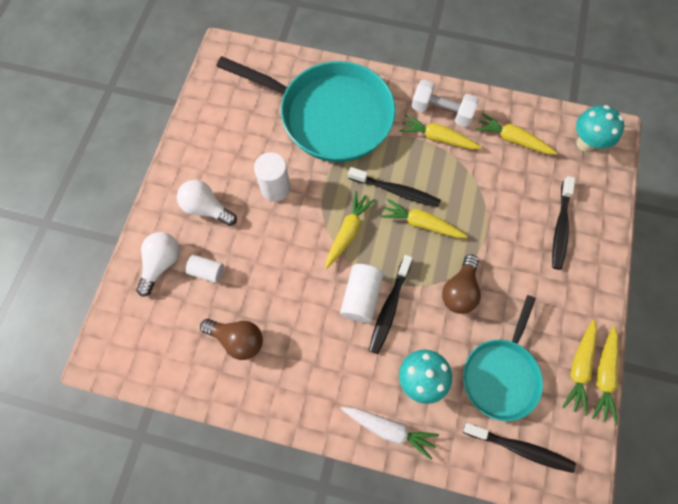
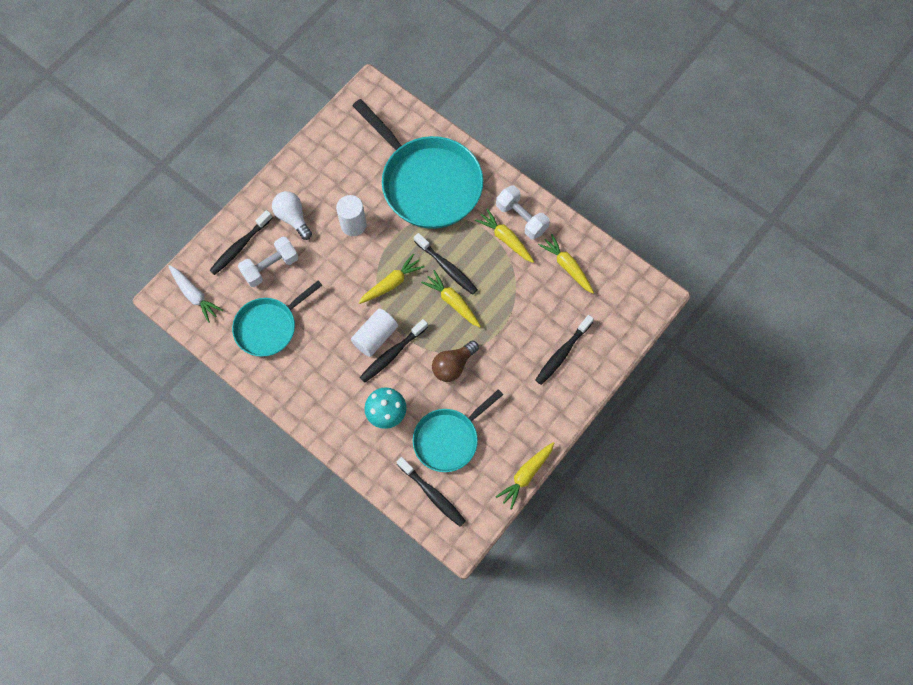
camera: 25 degrees right, 0 degrees up
(161, 264) = (240, 246): white light bulb -> black toothbrush
(207, 271) = (270, 267): white cylinder -> white dumbbell
(237, 339) = (269, 327): brown light bulb -> turquoise pan
(389, 429) = (345, 438): white carrot -> white carrot (194, 295)
(579, 367) = (511, 461): yellow carrot -> none
(585, 143) = (627, 296): turquoise mushroom -> none

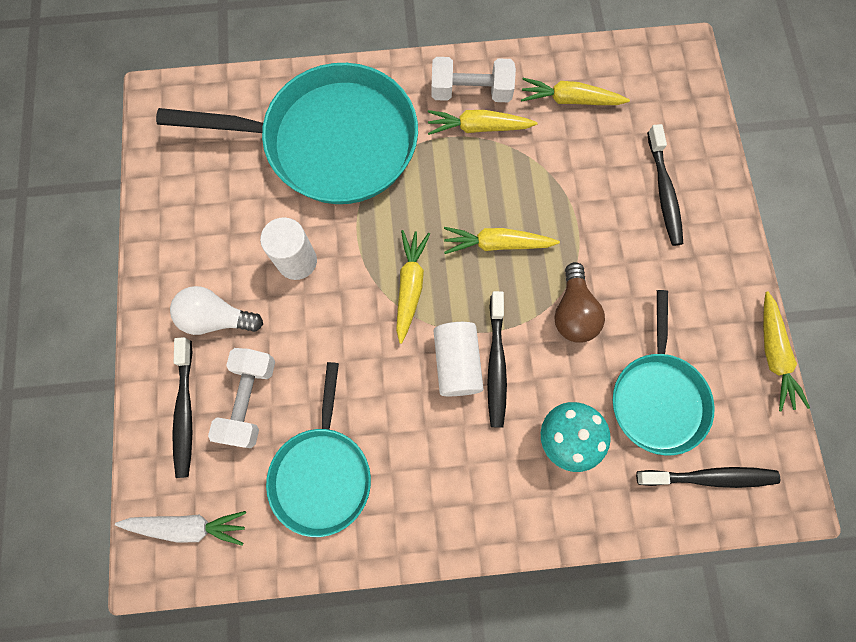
camera: 45 degrees left, 5 degrees up
(447, 267) = (451, 213): black toothbrush -> none

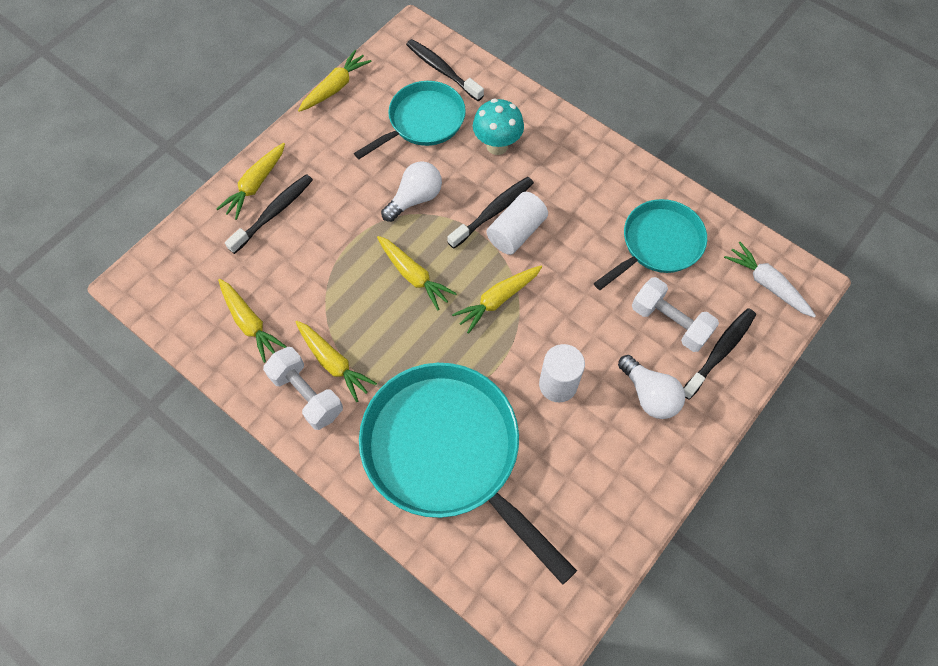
camera: 135 degrees left, 10 degrees down
(249, 400) = (670, 322): white dumbbell -> white dumbbell turned 75 degrees clockwise
(573, 312) = (415, 198): brown light bulb -> white light bulb
(708, 200) = (255, 185): none -> yellow carrot

